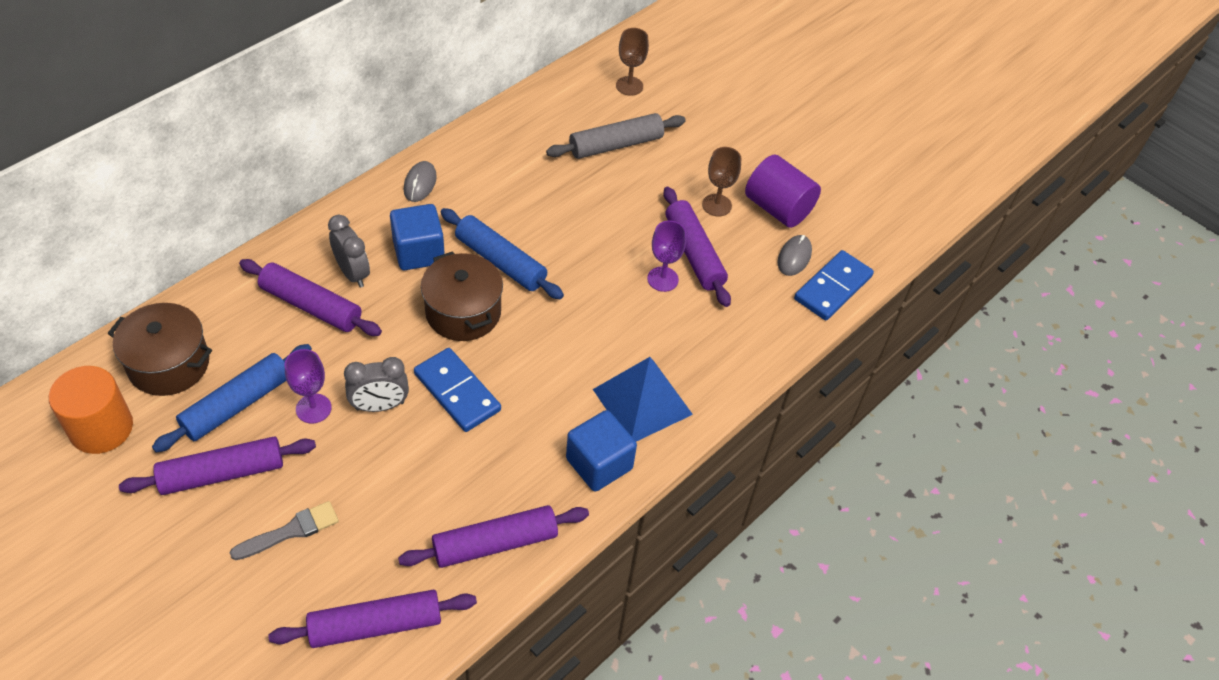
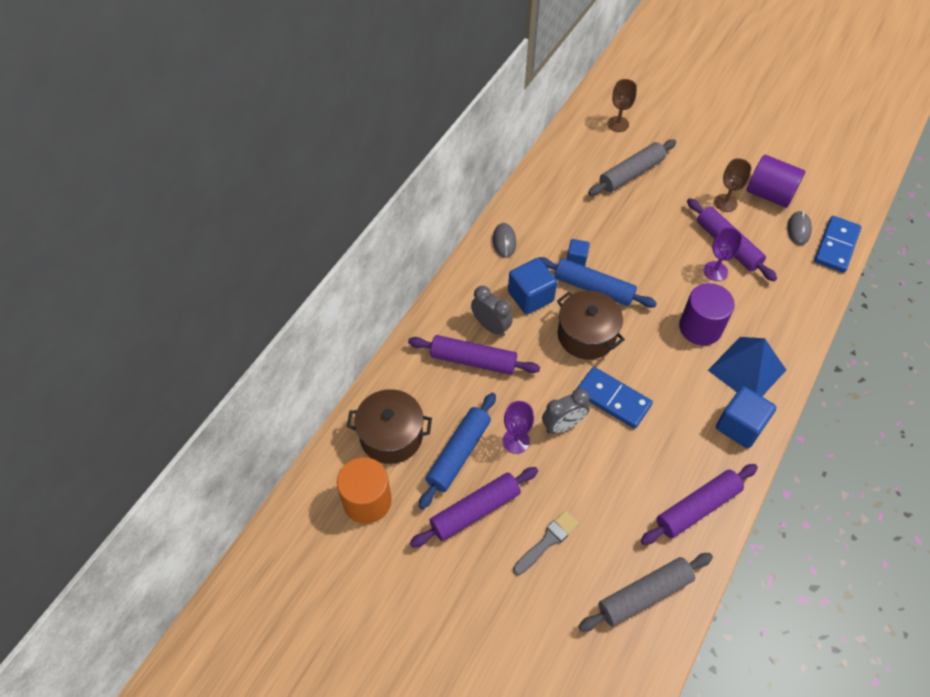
camera: 10 degrees left, 5 degrees up
(375, 625) = (644, 595): purple rolling pin -> grey rolling pin
(497, 223) = (576, 259): none -> blue cube
(609, 339) = (700, 328): none -> purple cylinder

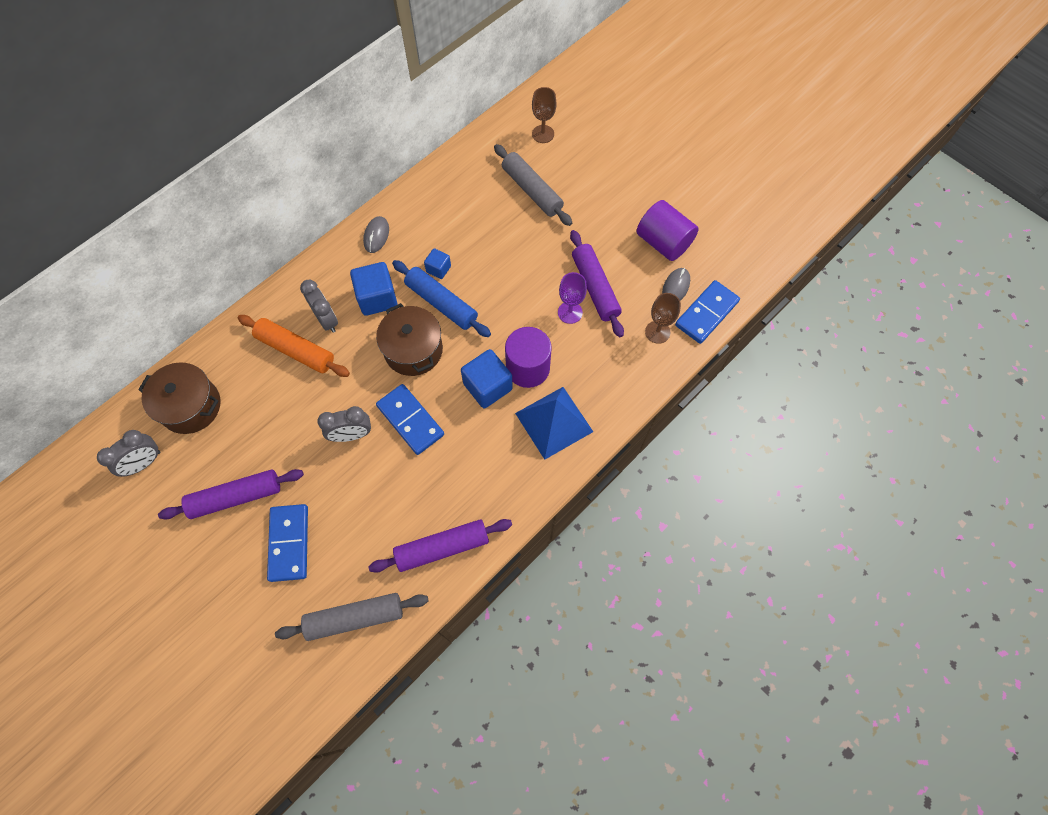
camera: 15 degrees right, 10 degrees up
(367, 501) = (144, 463): orange cylinder -> grey clock
(459, 454) = (244, 439): blue rolling pin -> none
(473, 360) = (296, 350): purple rolling pin -> orange rolling pin
(516, 441) = (301, 439): purple goblet -> none
(547, 541) = (289, 543): grey brush -> blue domino
(631, 173) = (532, 190): grey rolling pin -> grey rolling pin turned 75 degrees clockwise
(725, 203) = (613, 242): brown goblet -> brown goblet (657, 332)
(740, 426) = (520, 477): blue cube -> blue cube (487, 386)

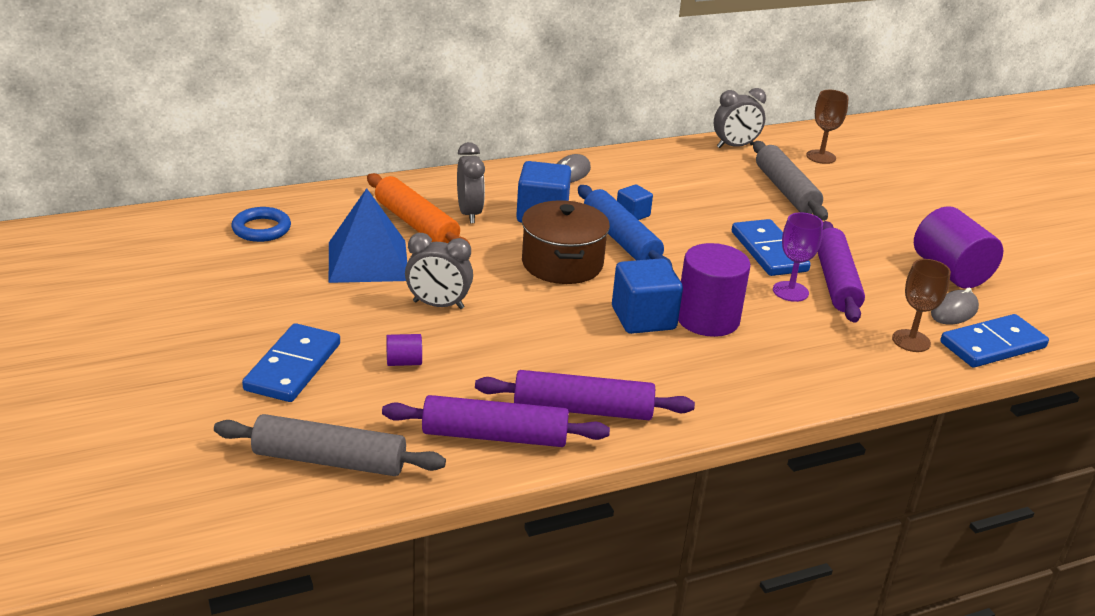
camera: 20 degrees right, 35 degrees down
(144, 463) = (173, 253): grey clock -> grey clock (735, 146)
(191, 406) = (261, 229): brown pot -> blue ring
(236, 497) = (257, 310): purple rolling pin -> purple rolling pin (582, 410)
(356, 504) = (404, 362): none -> purple cylinder
(410, 420) = (522, 316): blue domino -> blue domino (768, 251)
(553, 422) = (720, 374): blue pyramid -> blue pyramid (367, 261)

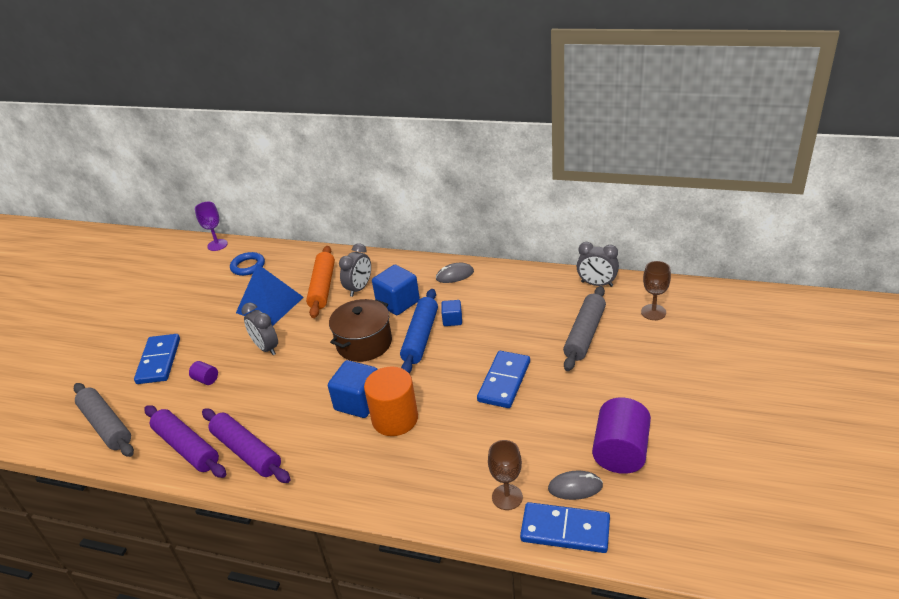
camera: 45 degrees right, 5 degrees up
(293, 367) = (159, 361): blue domino -> blue domino turned 60 degrees counterclockwise
(707, 319) = (395, 419): purple cylinder -> orange cylinder
(790, 291) = (476, 420): purple goblet -> purple goblet (217, 245)
(836, 282) = (519, 425): purple rolling pin -> none

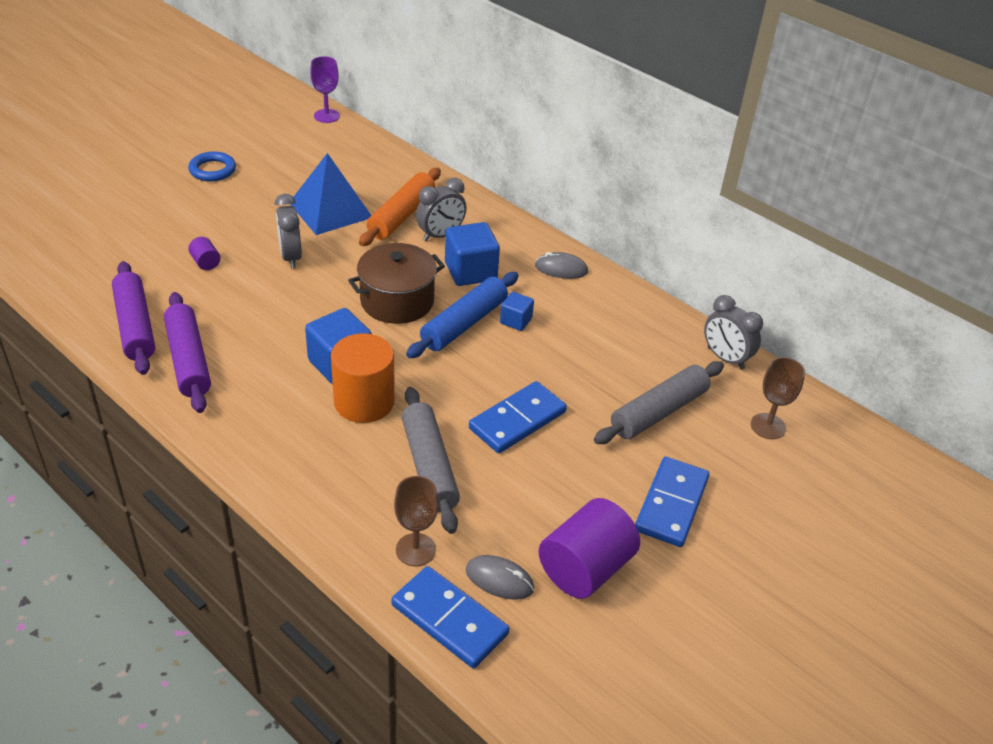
camera: 20 degrees right, 5 degrees up
(106, 425) = (77, 265): grey rolling pin -> grey rolling pin (429, 466)
(159, 361) = (174, 220): blue domino -> blue domino (671, 504)
(248, 266) = (340, 155): blue ring -> blue ring (212, 170)

